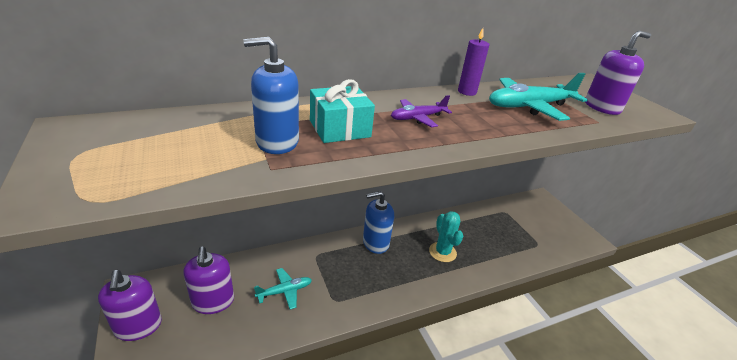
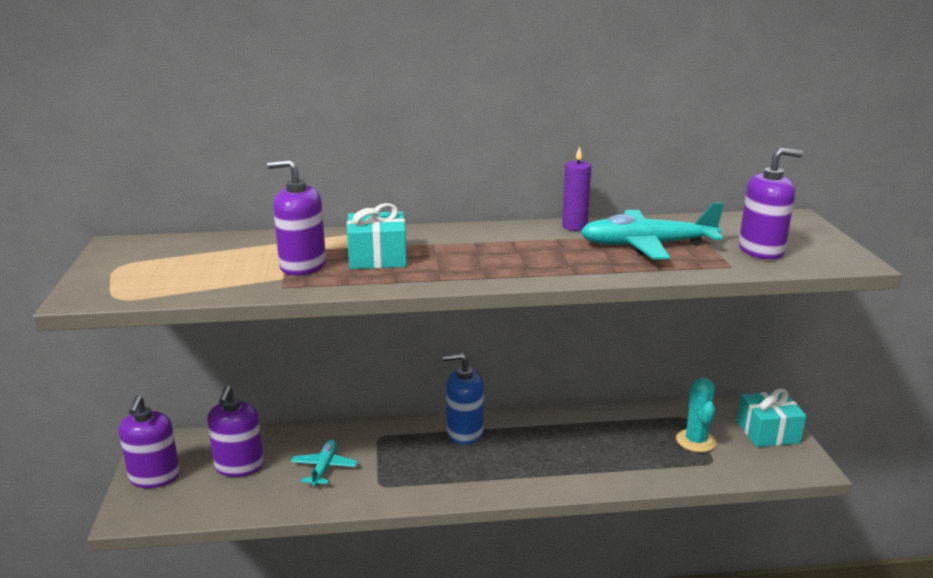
camera: 20 degrees right, 10 degrees down
(277, 142) = (302, 266): blue soap dispenser -> purple soap dispenser
(285, 291) = (324, 468): turquoise plane -> turquoise plane turned 75 degrees counterclockwise
(417, 118) = (479, 251): purple plane -> none
(442, 252) = (554, 453): turquoise cactus -> turquoise cactus (696, 441)
(555, 217) = (768, 432): none -> turquoise gift

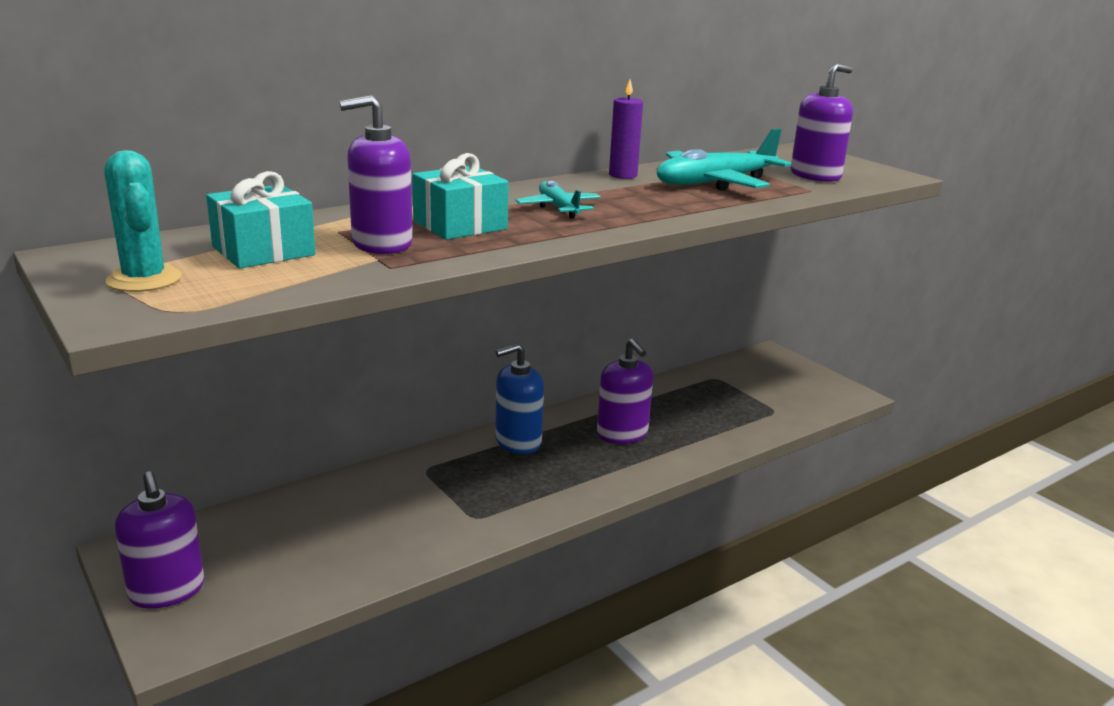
camera: 30 degrees left, 0 degrees up
(239, 466) = (278, 545): purple soap dispenser -> purple soap dispenser (622, 434)
(324, 468) = (391, 518): turquoise plane -> turquoise plane (558, 208)
(696, 441) = (744, 396): turquoise cactus -> turquoise cactus (144, 279)
(768, 432) = (795, 375): turquoise gift -> turquoise gift (263, 251)

